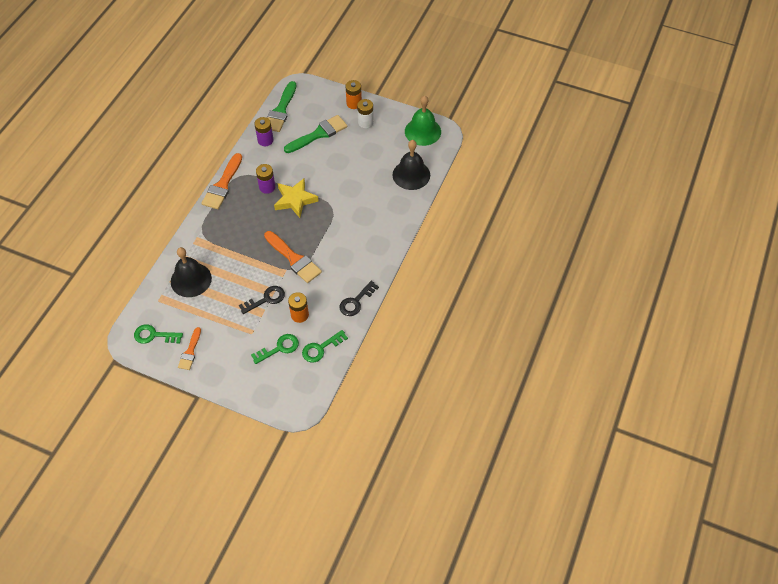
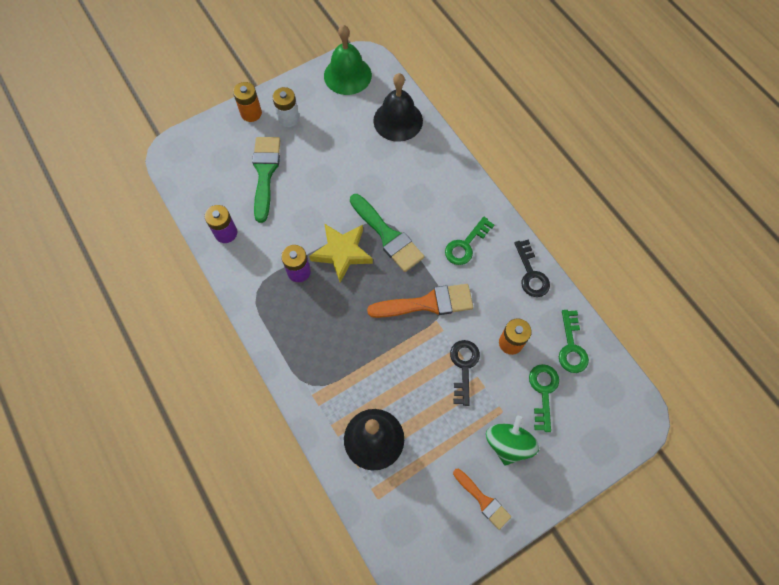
camera: 55 degrees left, 10 degrees up
(154, 335) = (429, 533): green key -> green key (466, 245)
(222, 185) = (255, 319): orange brush -> none
(233, 346) = (508, 444): none -> green spinning top
(281, 110) = (194, 190): green brush -> green brush (387, 236)

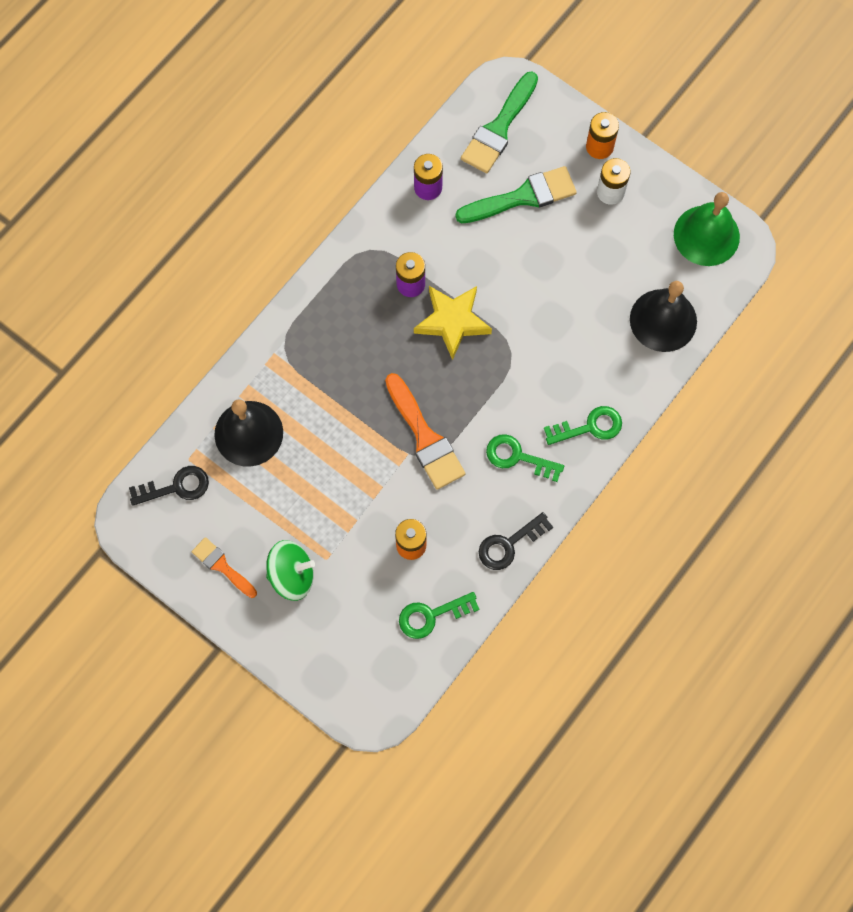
camera: 70 degrees right, 5 degrees up
(387, 236) = (494, 364): green brush -> green brush (499, 128)
(464, 367) = (362, 502): black key -> black key (176, 487)
(483, 500) = (222, 566): orange brush -> orange brush turned 105 degrees clockwise
(543, 392) = (364, 597): green key -> green key (589, 427)

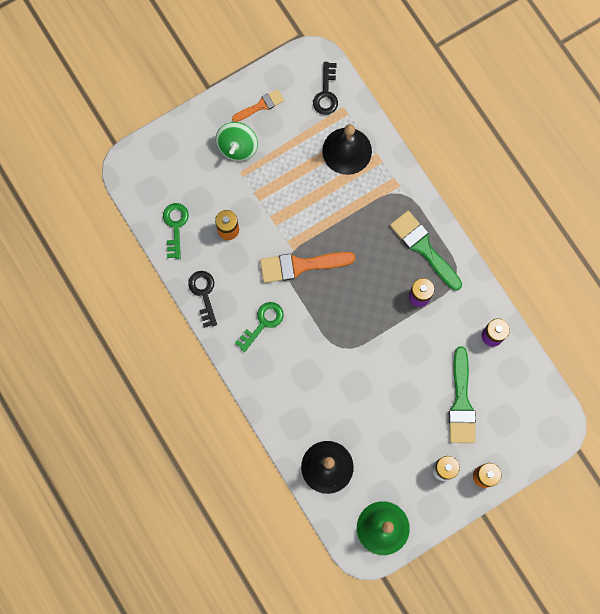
camera: 110 degrees right, 5 degrees up
(452, 321) = (380, 315): yellow star -> none
(499, 128) = (524, 406): green brush -> green brush (424, 248)
(589, 427) = (266, 381): green key -> none

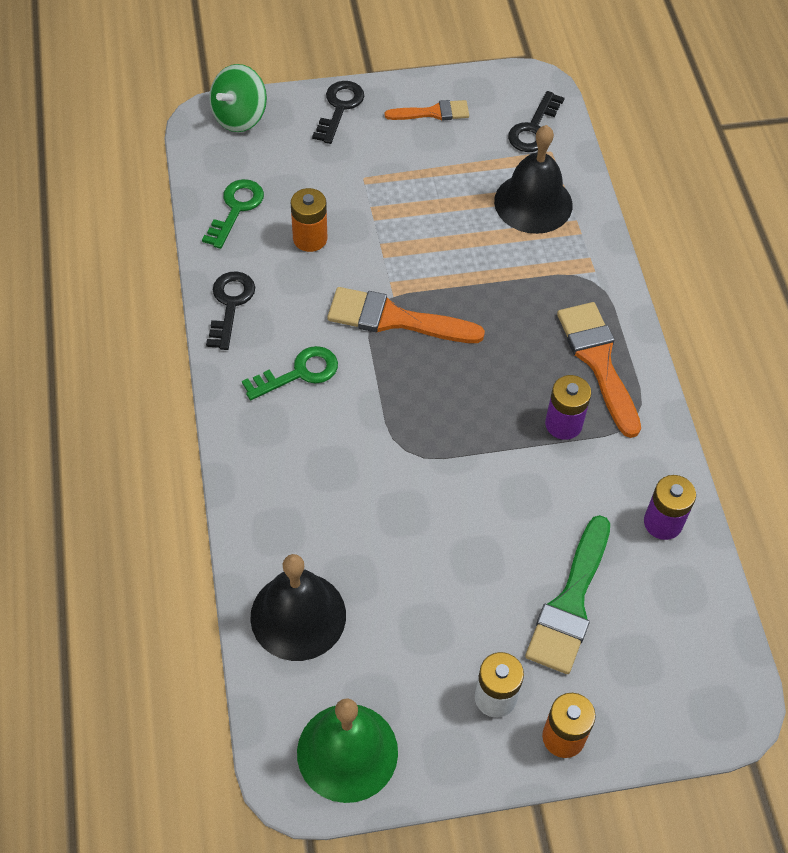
camera: 20 degrees right, 20 degrees down
(202, 125) = (339, 108): none -> black key
(237, 147) = (375, 148): green spinning top -> green spinning top (239, 117)
(424, 248) = (598, 362): green brush -> orange brush

